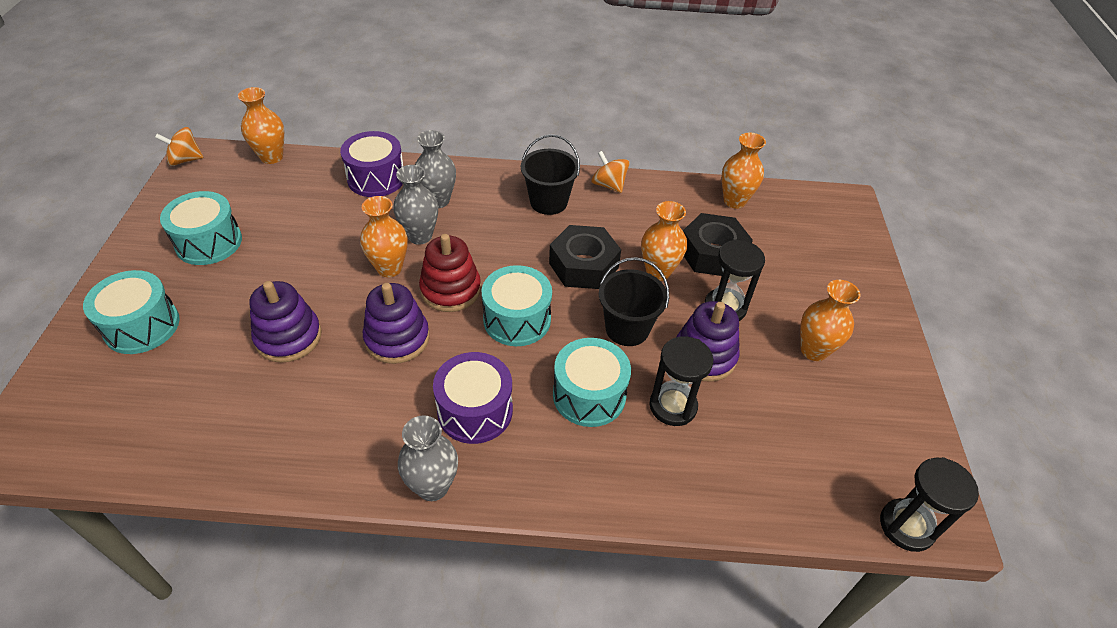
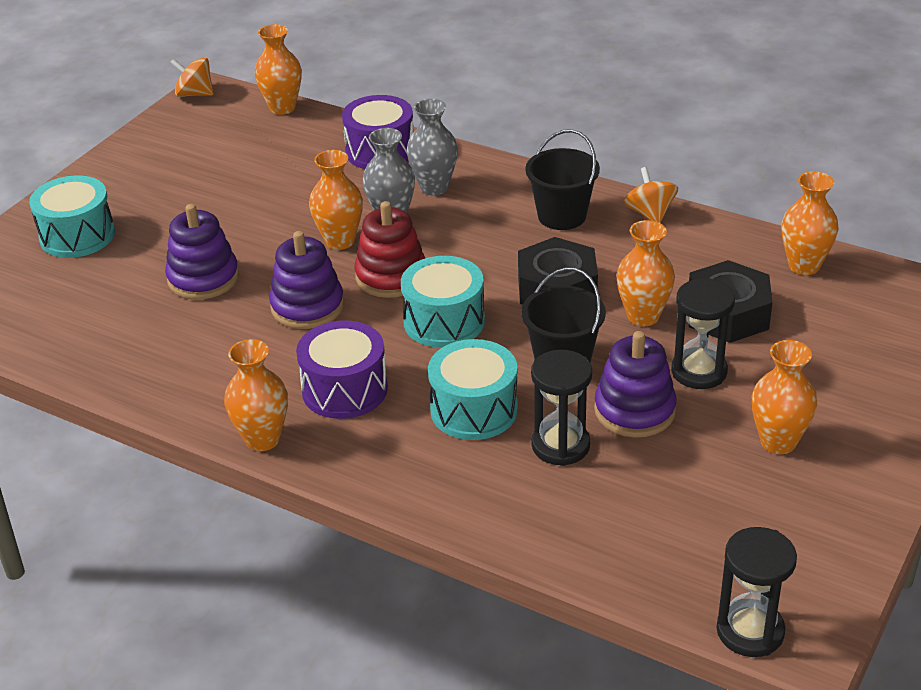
camera: 30 degrees right, 10 degrees down
(209, 242) = (175, 176): turquoise drum -> none
(433, 486) = (262, 439): grey vase -> orange vase

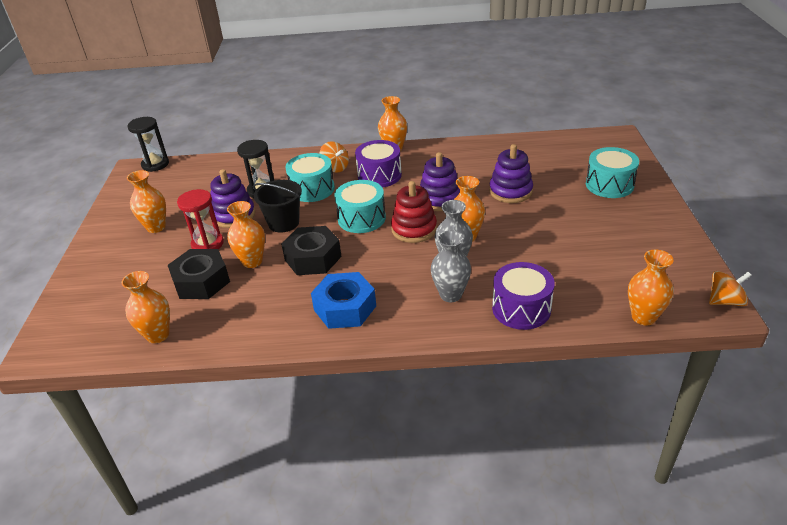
camera: 150 degrees right, 0 degrees up
(562, 216) = (345, 308): black bucket -> blue nut
(649, 214) = (284, 335): orange spinning top -> orange spinning top (335, 168)
(699, 371) = (207, 244): black hourglass -> red hourglass

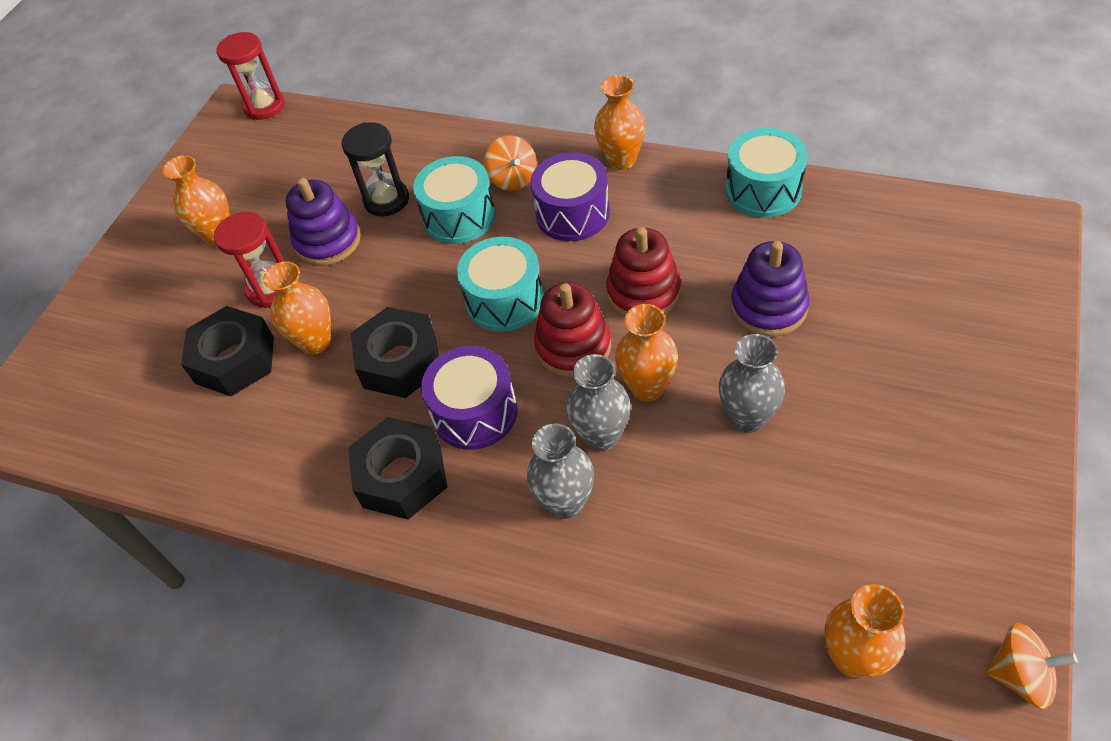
camera: 25 degrees right, 15 degrees up
(155, 164) = (264, 106): black hourglass -> red hourglass
(158, 335) = (144, 442): orange vase -> none
(283, 223) = (389, 276): black bucket -> none
(345, 308) = (402, 476): blue nut -> black nut
(439, 199) = (643, 292): purple stacking toy -> red stacking toy
(521, 309) = (660, 569): purple drum -> purple drum (475, 412)
(528, 236) = (747, 418): none -> grey vase
(609, 185) = (952, 340): turquoise drum -> turquoise drum (763, 190)

